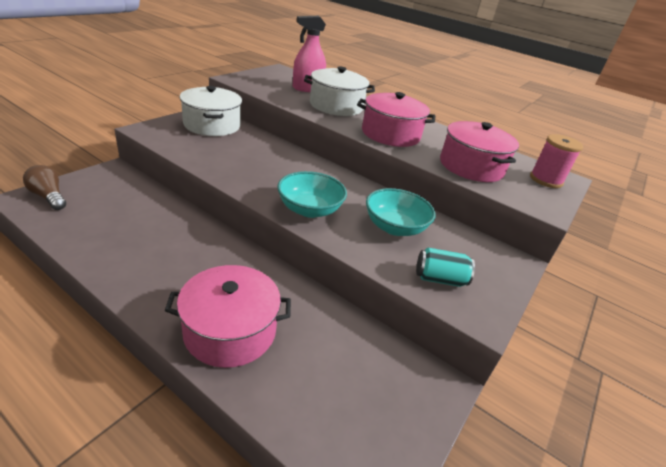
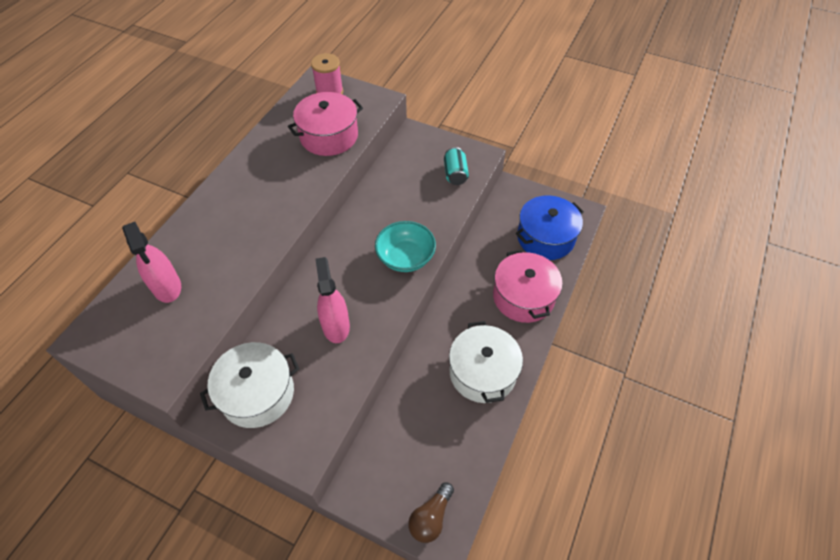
camera: 95 degrees left, 20 degrees up
(249, 160) = (336, 326): none -> pink spray bottle
(327, 398) = (545, 237): none -> blue pot
(336, 106) = (220, 247): white pot -> white pot (482, 372)
(390, 134) = (283, 193): pink pot -> none
(395, 227) = (404, 200): turquoise bowl -> none

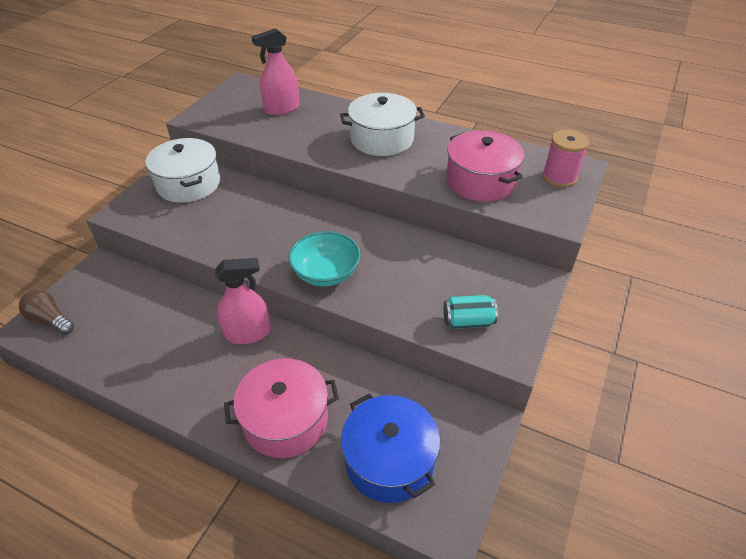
camera: 90 degrees right, 10 degrees down
(336, 326) = (245, 224): pink spray bottle -> pink spray bottle (248, 333)
(482, 372) = (187, 368): white pot -> white pot (382, 139)

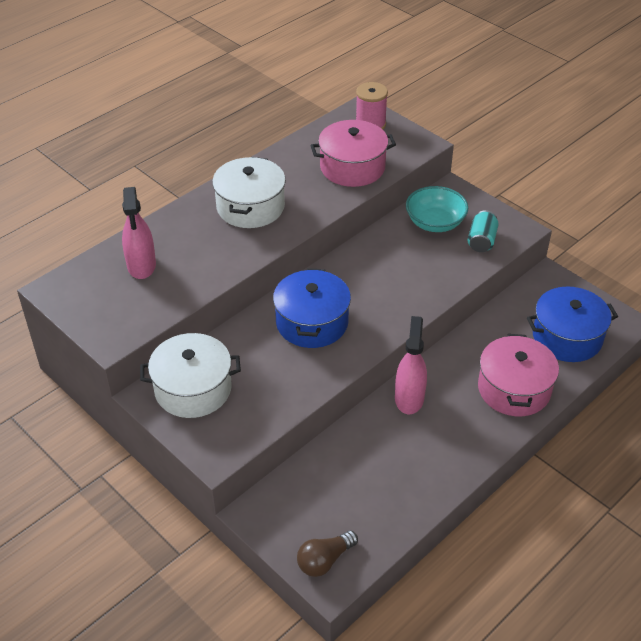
camera: 70 degrees left, 0 degrees up
(285, 227) = (312, 322): none -> blue pot
(326, 273) = (391, 308): turquoise bowl -> turquoise bowl (435, 223)

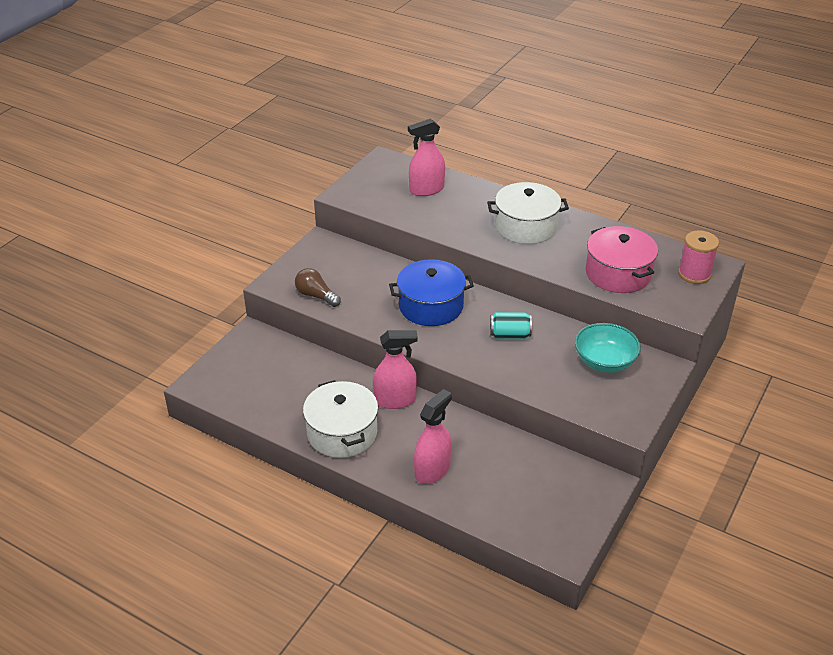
camera: 75 degrees right, 5 degrees down
(193, 389) = (335, 260): white pot -> white pot (342, 432)
(324, 560) = (216, 378): brown light bulb -> brown light bulb (316, 296)
(481, 241) = (595, 398): turquoise can -> turquoise can (509, 335)
(514, 389) = (432, 470): pink pot -> pink spray bottle
(567, 337) = (520, 505): blue pot -> none

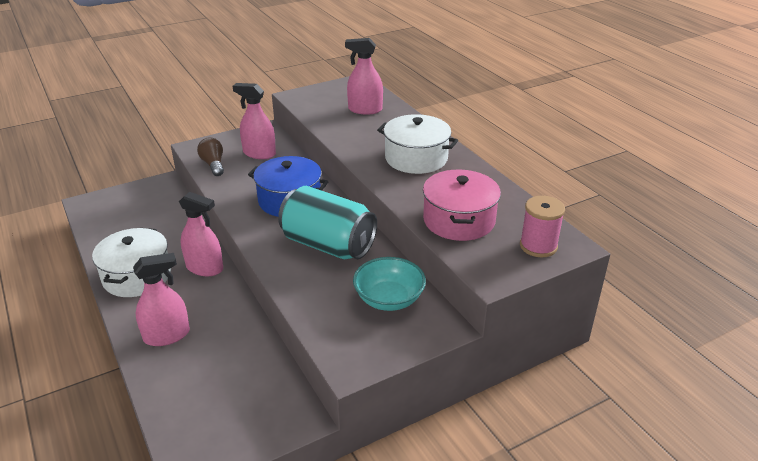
camera: 30 degrees right, 5 degrees down
(347, 268) = (259, 153): none -> pink spray bottle
(509, 335) = (328, 245): turquoise can -> turquoise can, size x2.10

